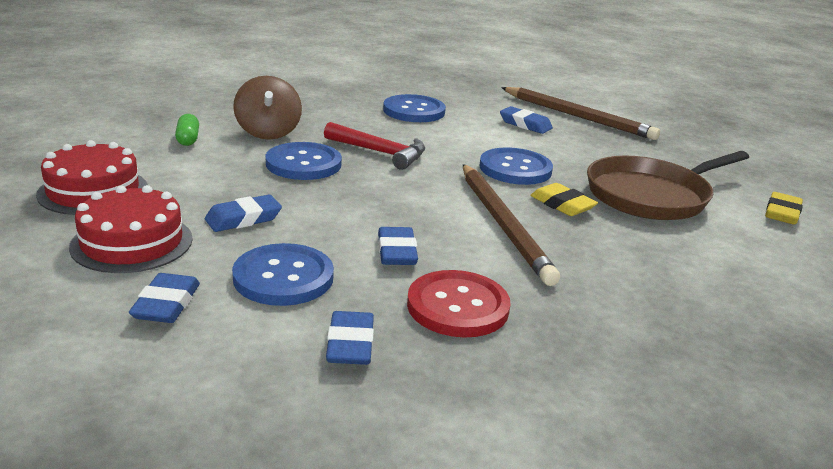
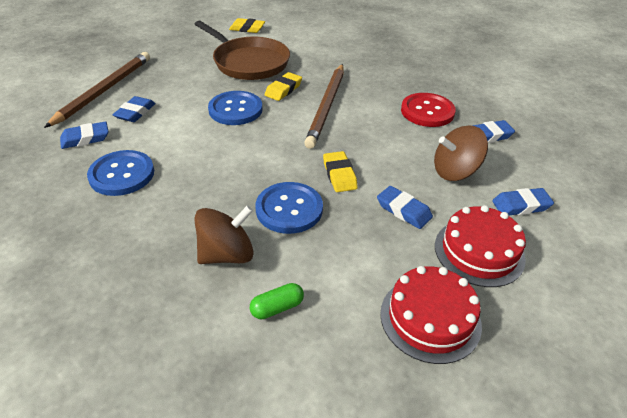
camera: 105 degrees left, 15 degrees up
(283, 277) = (455, 171): blue button -> brown spinning top
(339, 199) = (339, 175): none -> yellow eraser
(380, 152) = (240, 174): red hammer -> none
(397, 252) = (391, 138): blue eraser -> blue eraser (85, 138)
(503, 224) = (327, 107): brown pencil -> brown pencil turned 135 degrees clockwise

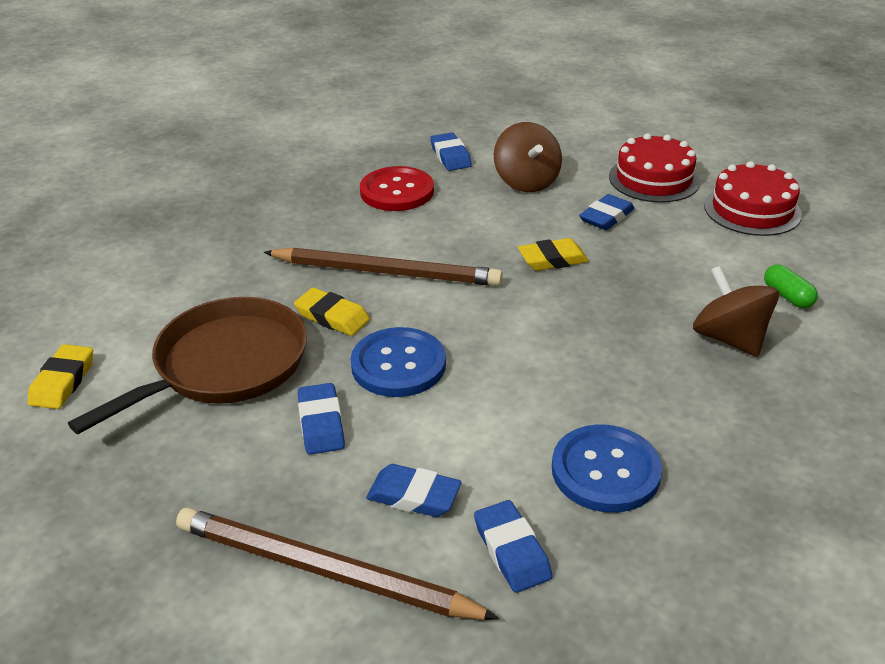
camera: 90 degrees left, 5 degrees down
(289, 209) = (632, 296): blue button -> none
(521, 205) = (575, 151): blue eraser -> blue eraser (321, 423)

